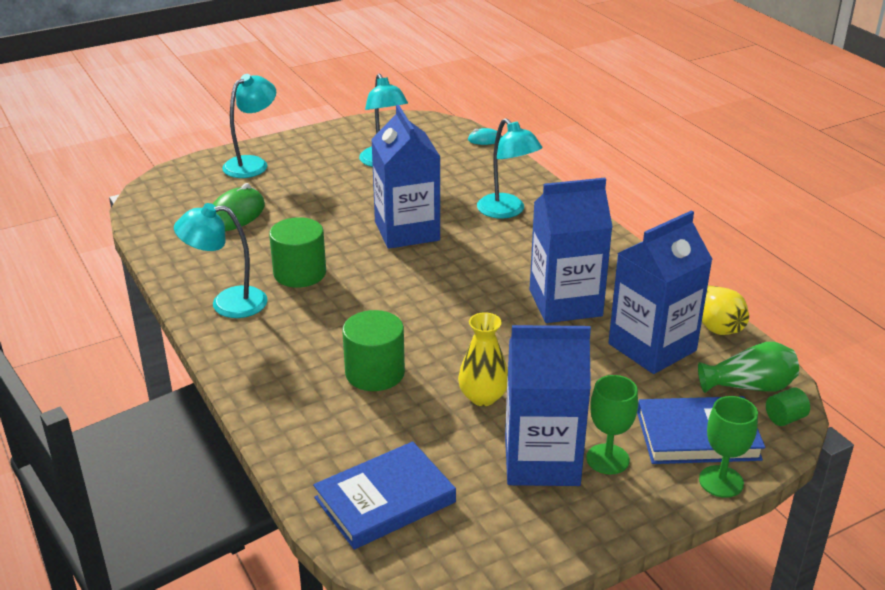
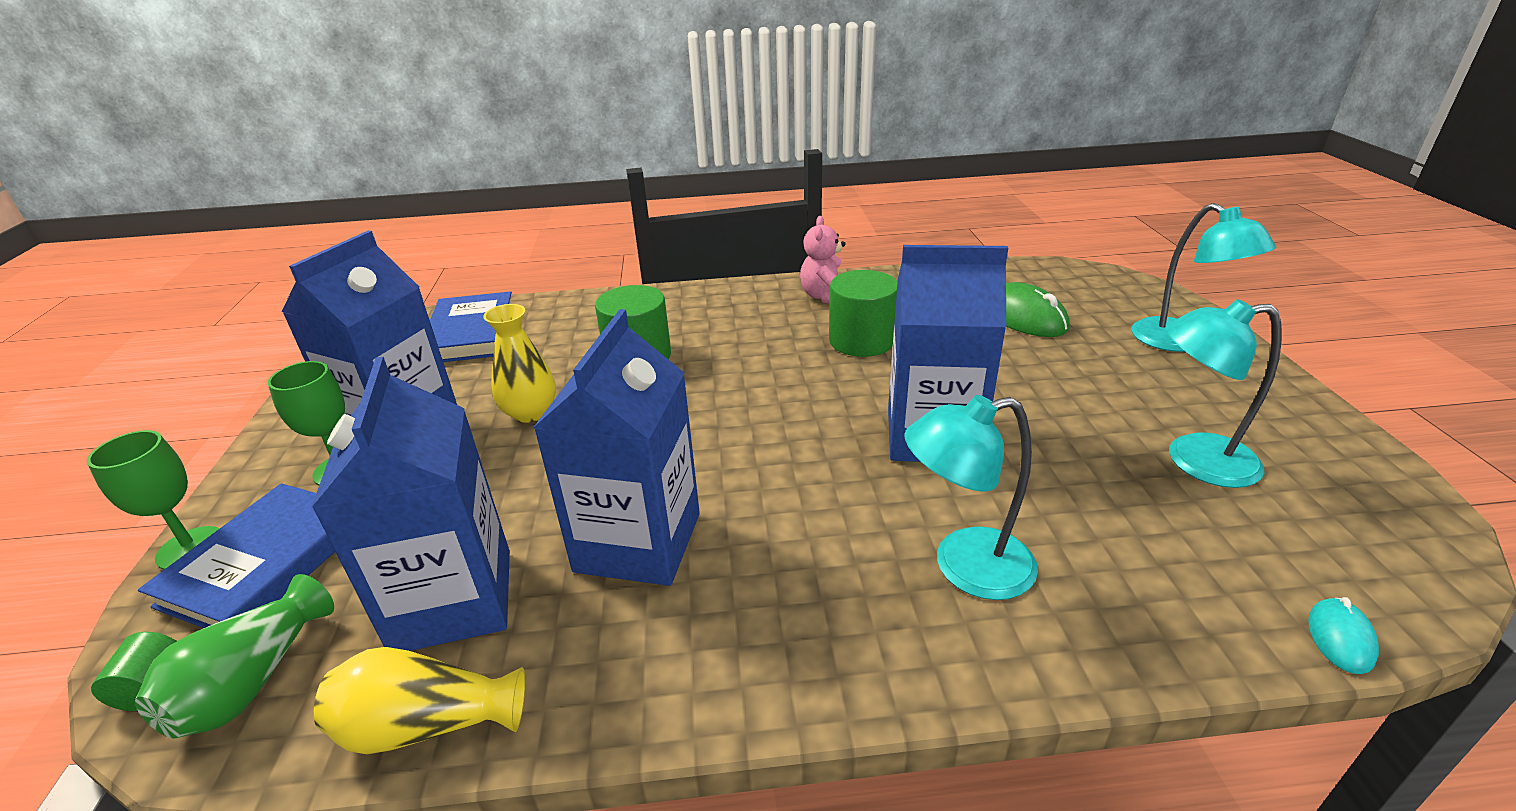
camera: 115 degrees right, 0 degrees up
(227, 303) = (826, 297): turquoise lamp -> pink teddy bear

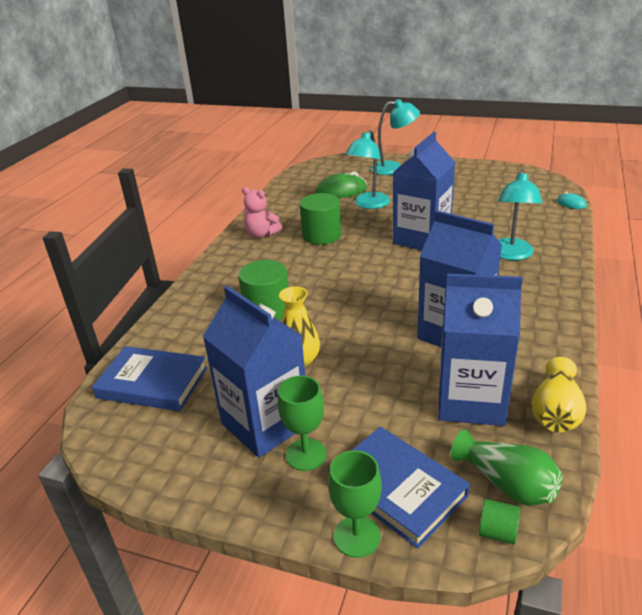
camera: 65 degrees left, 0 degrees up
(1194, 461) = (474, 193): turquoise lamp -> turquoise lamp (368, 204)

